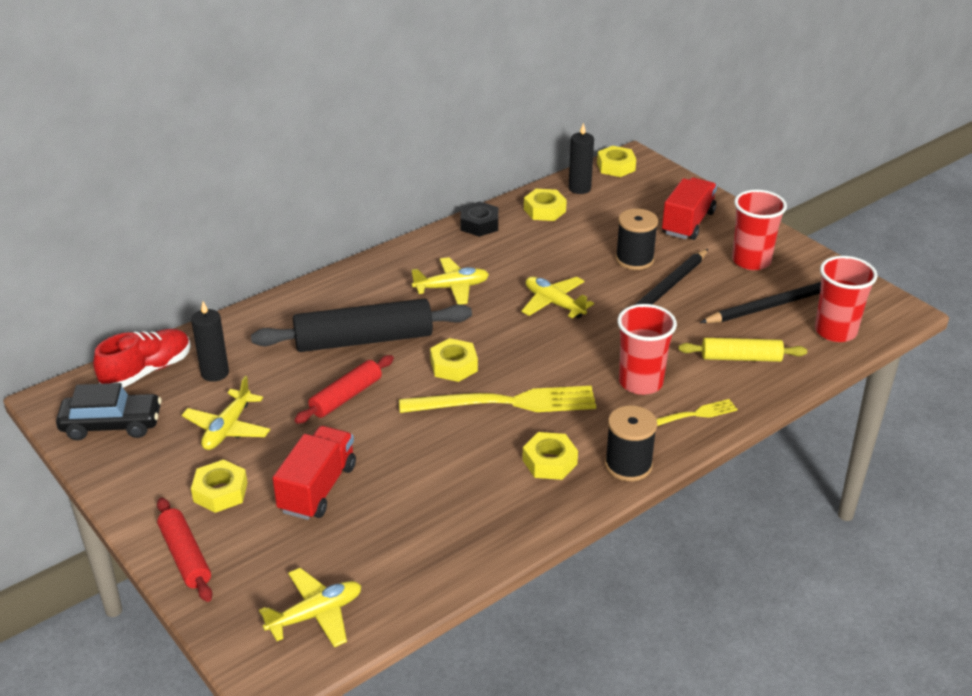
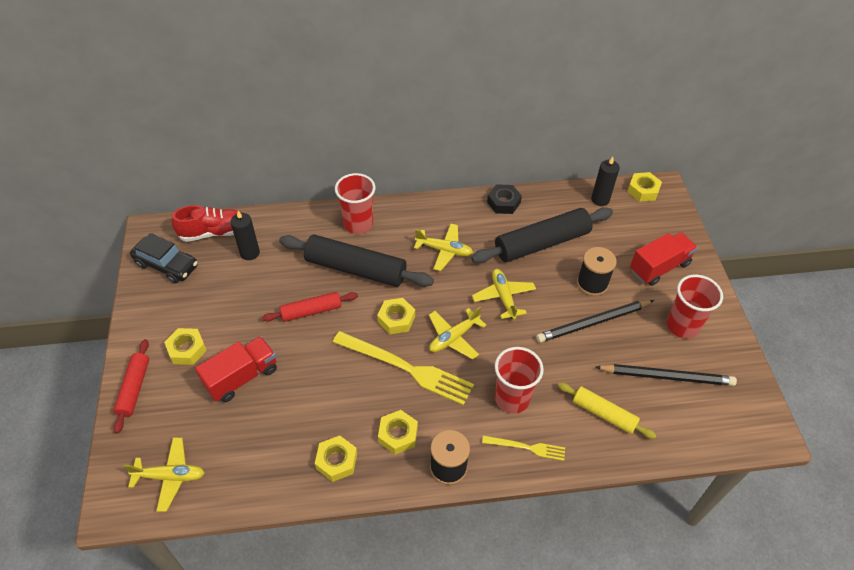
camera: 30 degrees right, 15 degrees up
(227, 428) = (226, 301): yellow plane -> yellow plane (454, 337)
(544, 210) = (559, 209): yellow nut -> yellow nut (336, 461)
(553, 245) = (542, 243): none -> black rolling pin
(835, 331) = (699, 426): red cup -> red cup (358, 224)

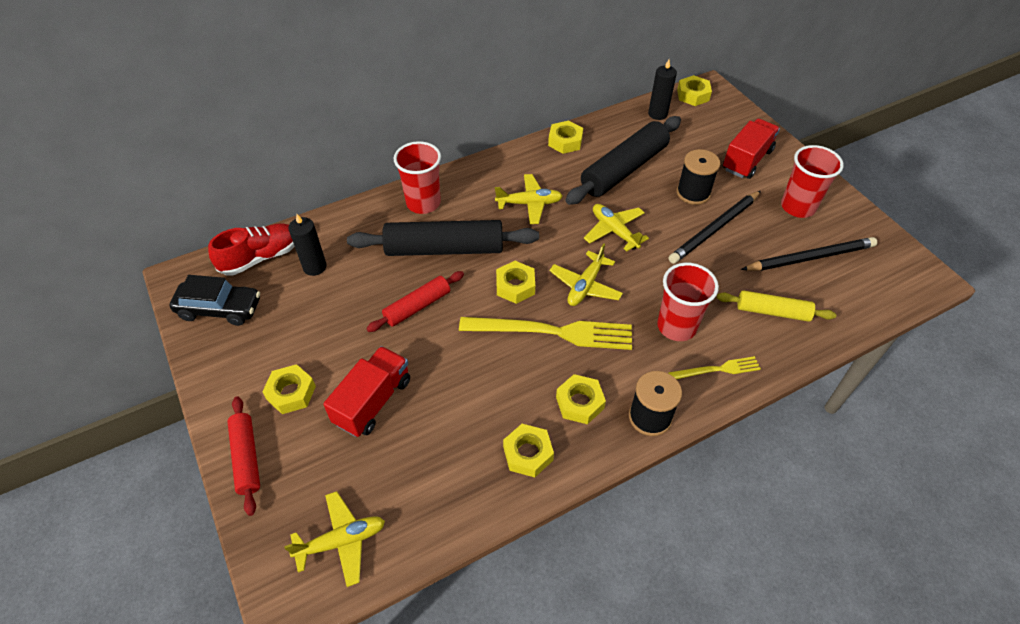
camera: 20 degrees left, 0 degrees up
(503, 202) = (565, 141): black nut -> yellow nut

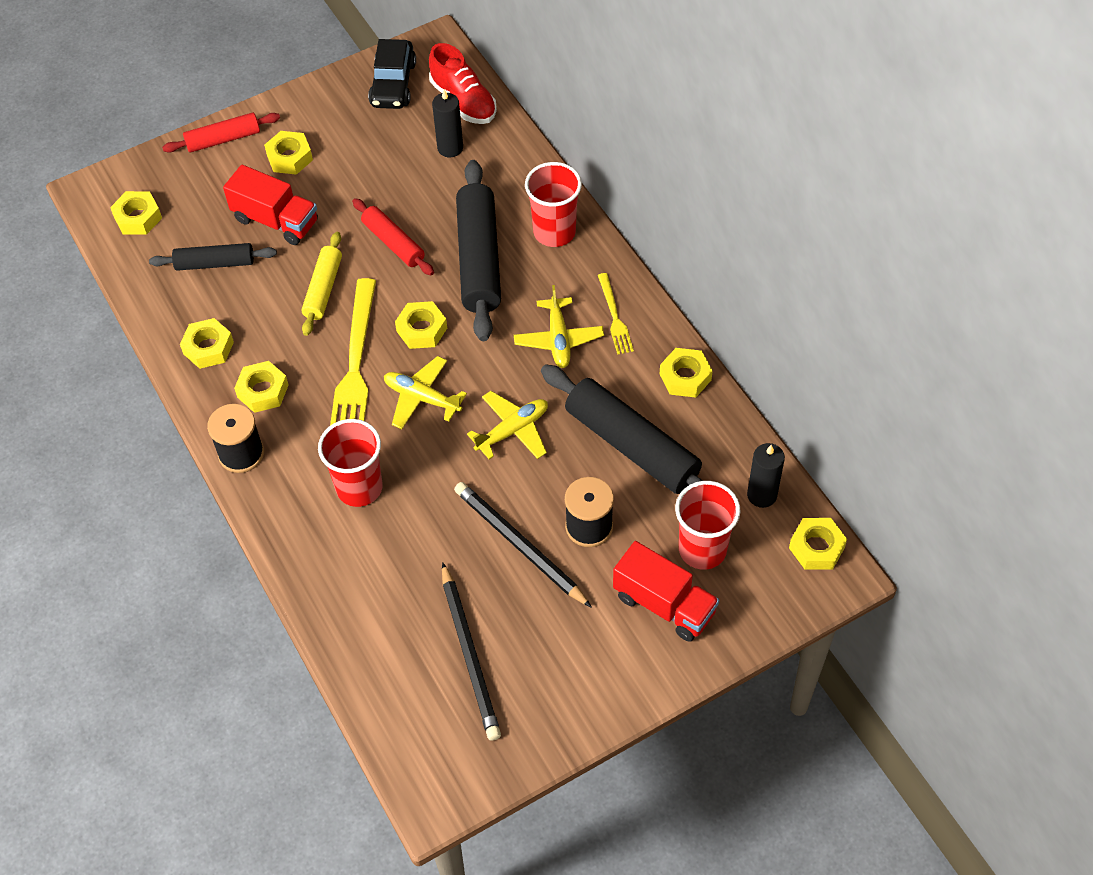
camera: 90 degrees right, 5 degrees up
(341, 541) = (138, 217): yellow plane -> yellow nut
(420, 455) = (215, 263): none -> black rolling pin
(717, 369) = (297, 523): yellow fork -> yellow fork (614, 316)
(772, 312) = (379, 593): yellow rolling pin -> yellow rolling pin (323, 289)
(798, 207) = (567, 657): red cup -> red cup (702, 549)

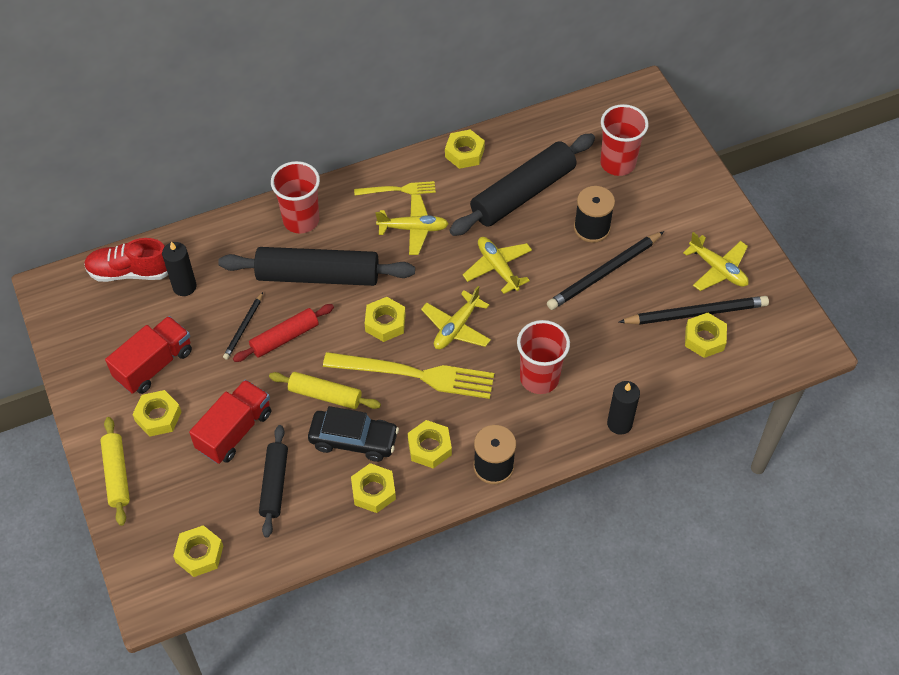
camera: 85 degrees left, 0 degrees up
(223, 139) = (117, 474): red rolling pin -> yellow rolling pin
(393, 84) = (90, 325): black car -> black car (353, 440)
(403, 206) = (244, 327): none -> black pencil
(463, 101) = (130, 272): red shoe -> red shoe turned 150 degrees counterclockwise
(543, 679) = (718, 269): none -> yellow plane
(664, 604) = (661, 191): red truck -> red truck (154, 365)
(762, 495) = (575, 123): black candle -> black candle (619, 423)
(816, 547) = (622, 100): yellow nut -> yellow nut (704, 339)

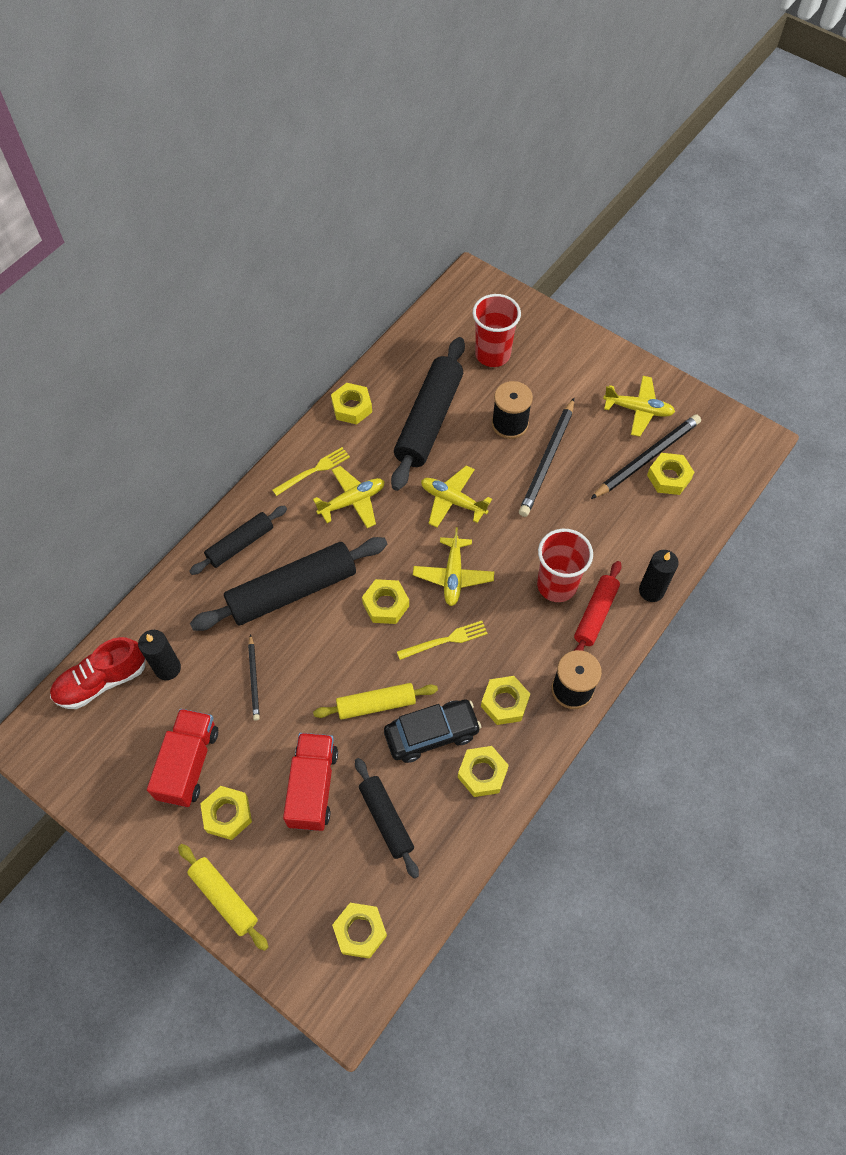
camera: 30 degrees left, 5 degrees up
(284, 337) = (300, 668): red rolling pin -> red rolling pin (595, 614)
(301, 220) = (240, 544): red cup -> black rolling pin
(414, 374) = (445, 640): yellow fork -> yellow fork, size x0.52

